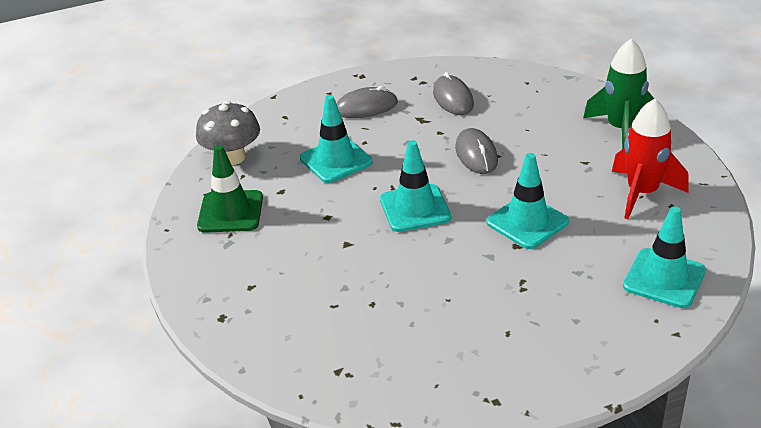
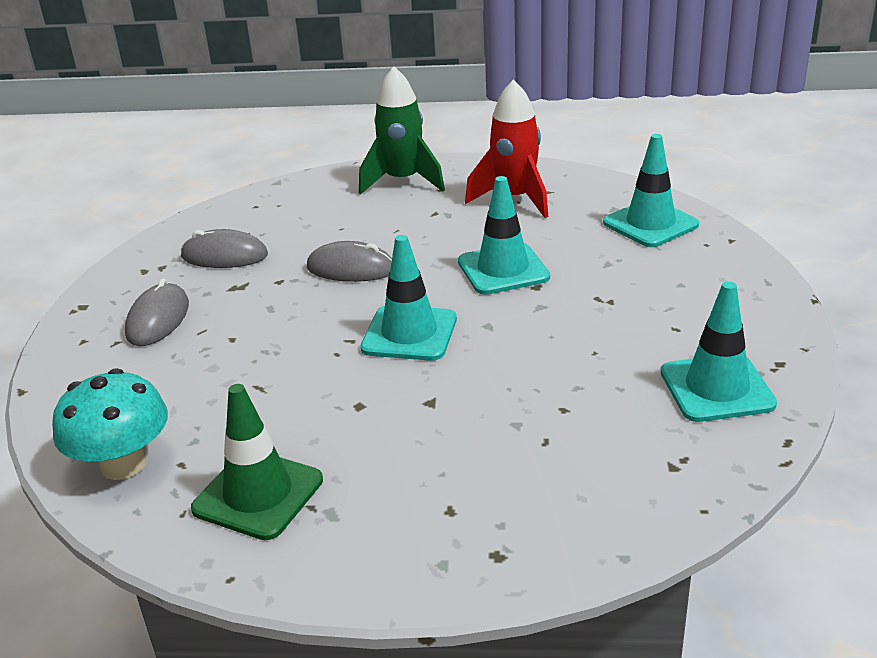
camera: 65 degrees left, 5 degrees down
(232, 157) = (123, 464): grey mushroom -> turquoise mushroom
(336, 160) = (245, 370): turquoise traffic cone -> turquoise traffic cone (716, 388)

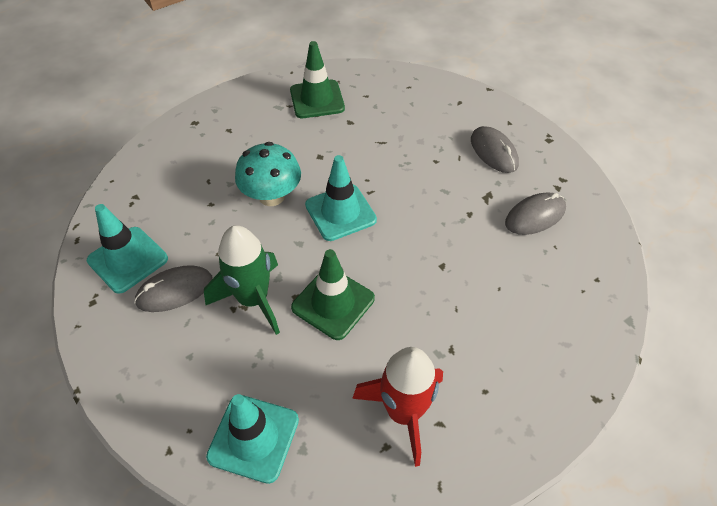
camera: 140 degrees right, 20 degrees up
(123, 464) = (390, 84): turquoise mushroom -> turquoise mushroom (271, 196)
(351, 269) = (438, 248): grey mouse -> grey mouse (175, 291)
(403, 181) = (530, 385): green rocket -> green rocket (253, 299)
(503, 269) = (333, 303): turquoise traffic cone -> green traffic cone

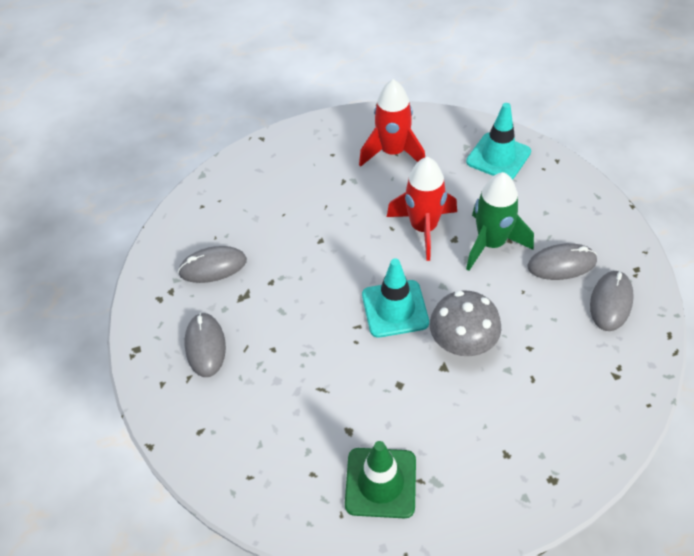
camera: 160 degrees left, 0 degrees up
(128, 259) = (611, 302): turquoise traffic cone -> grey mouse
(271, 196) = (462, 343): turquoise mushroom -> grey mushroom
(333, 303) = (423, 228): green traffic cone -> red rocket

